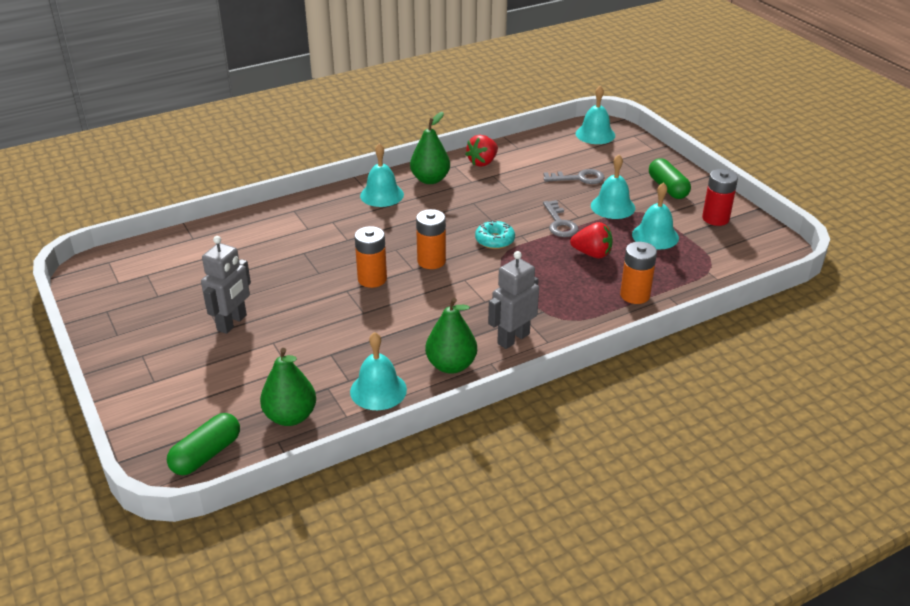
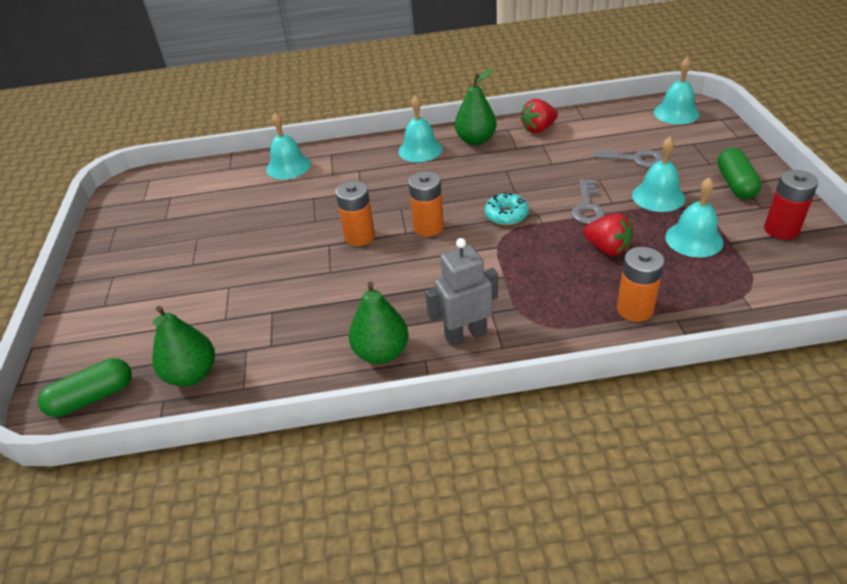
camera: 25 degrees right, 5 degrees up
(232, 323) = (207, 259): grey robot -> none
(378, 390) = (291, 365): turquoise bell -> turquoise bell (288, 166)

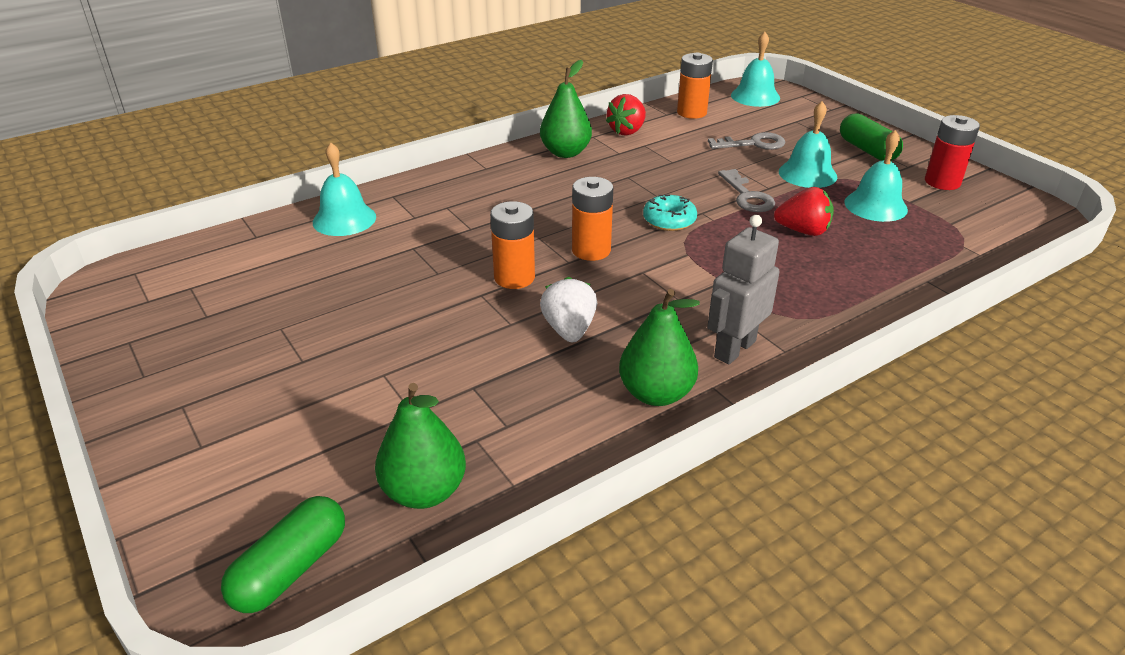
camera: 30 degrees left, 5 degrees down
(363, 287) = (569, 330): none -> white strawberry
(420, 150) = (507, 173): turquoise bell -> none
(634, 309) = (880, 280): orange battery -> orange battery (691, 112)

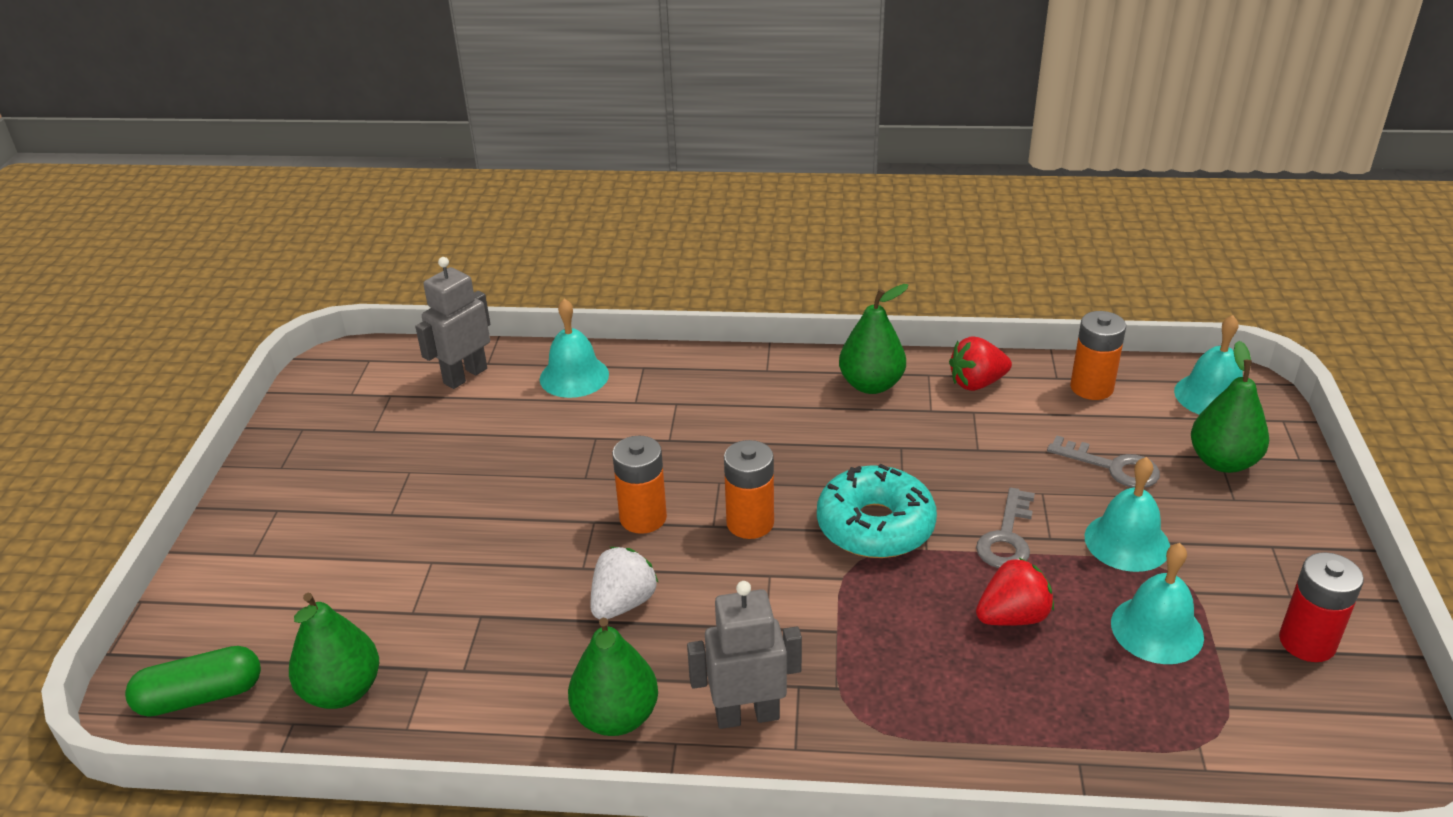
camera: 40 degrees right, 0 degrees up
(246, 251) = (465, 376): none -> grey robot
(669, 220) = (875, 526): turquoise donut -> turquoise donut, size x1.71
(800, 122) = (1223, 461): none -> green pear
(803, 231) = (1012, 617): red strawberry -> red strawberry turned 75 degrees counterclockwise
(867, 150) = (1262, 544): green capsule -> none

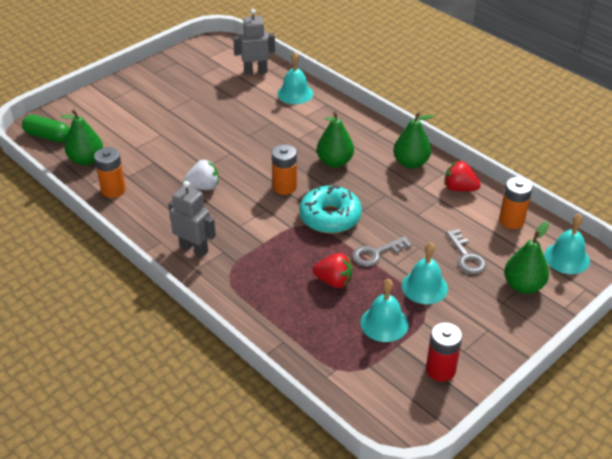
camera: 40 degrees right, 5 degrees up
(616, 717) = (153, 221): green pear -> green pear (334, 162)
(643, 518) = (249, 162): orange battery -> orange battery (113, 190)

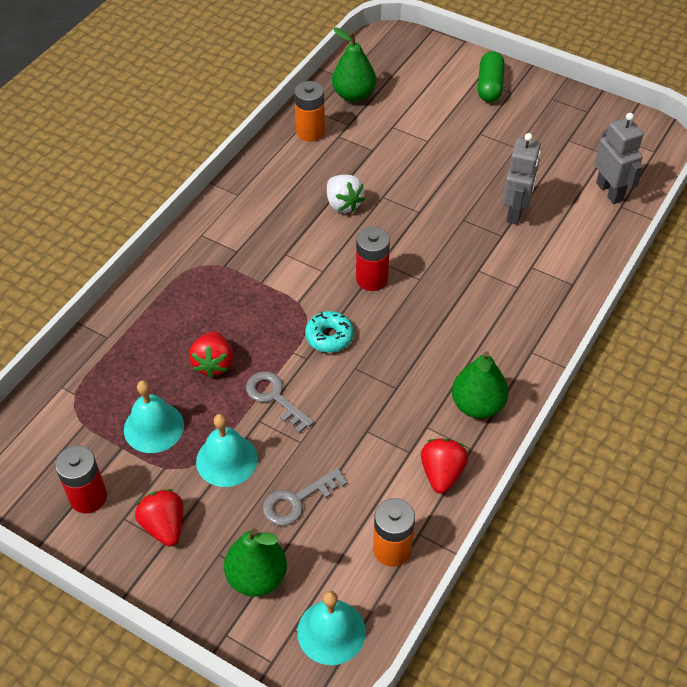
camera: 75 degrees right, 10 degrees up
(48, 136) = (382, 53): green capsule -> green capsule (489, 86)
(194, 249) = (233, 225): grey robot -> grey robot (515, 212)
(284, 187) = (372, 279): orange battery -> red battery
(295, 93) = (580, 244): turquoise bell -> none
(330, 217) = (329, 336): turquoise donut -> turquoise donut, size x0.59
(334, 162) = (444, 319): green pear -> none
(474, 328) = (164, 526): none -> red strawberry

